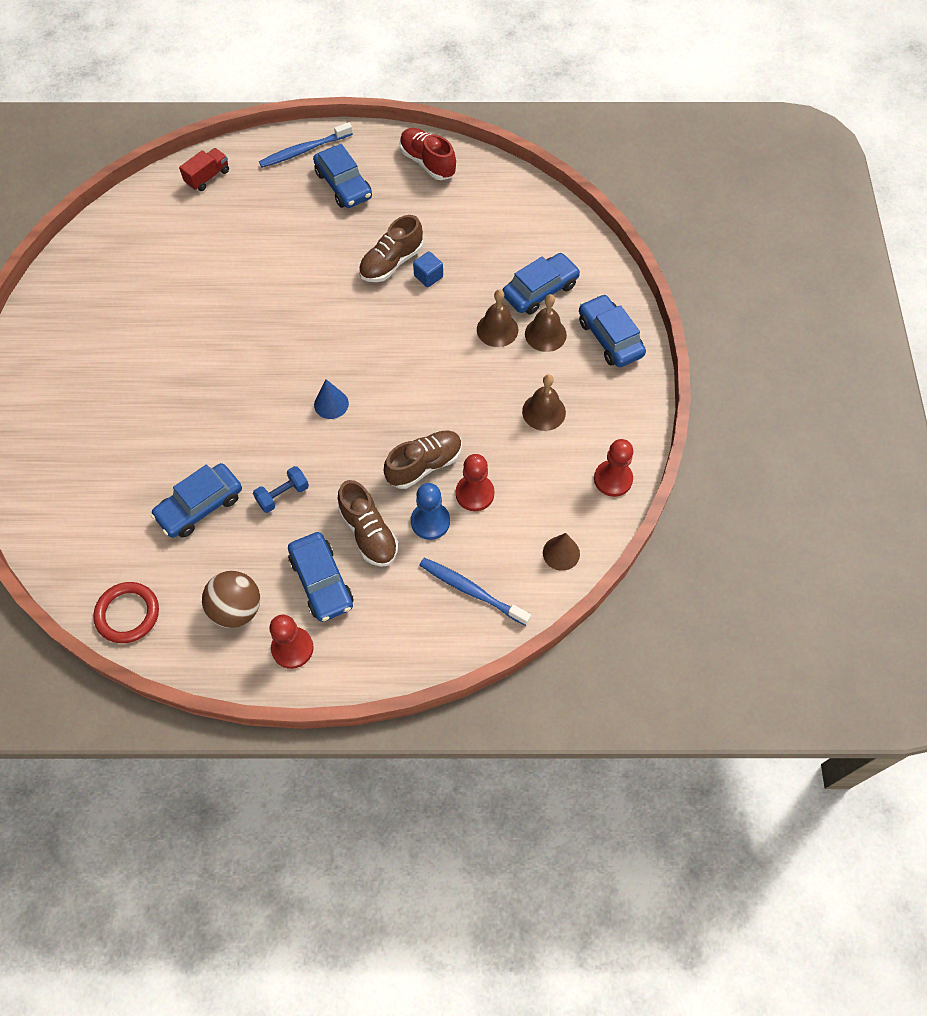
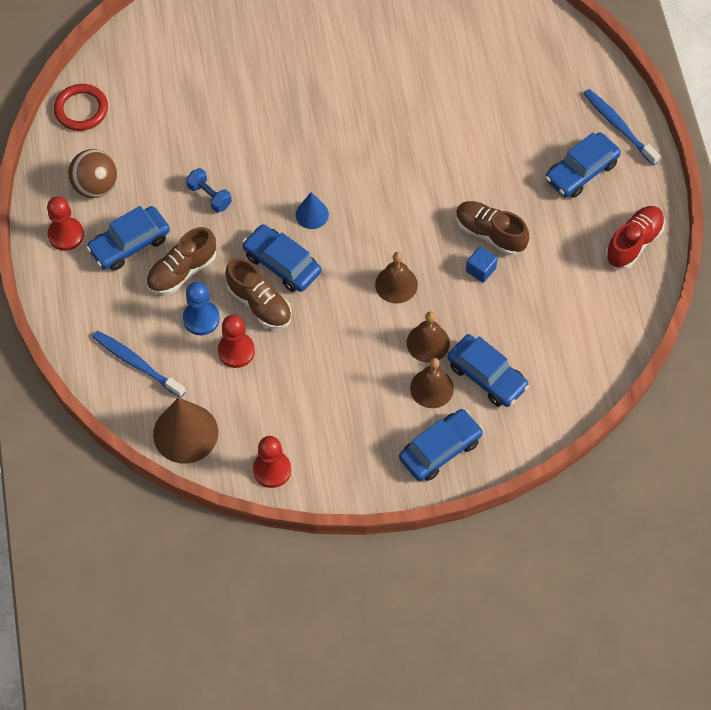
camera: 80 degrees right, 0 degrees up
(200, 506) = (188, 136): blue car -> blue car (282, 264)
(208, 177) = (559, 51): red truck -> none
(472, 591) = (137, 364): blue toothbrush -> blue toothbrush turned 75 degrees counterclockwise
(544, 412) = (338, 398): brown bell -> brown bell (396, 284)
(561, 553) = (185, 433): brown cone -> brown cone, size x1.85

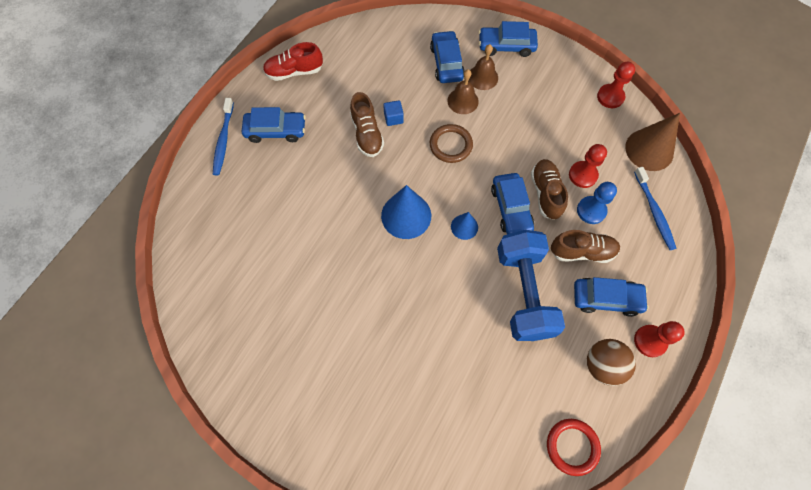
camera: 140 degrees left, 5 degrees up
(209, 196) = (523, 292): blue dumbbell -> blue dumbbell, size x2.44
(375, 185) = (406, 215): none -> blue cone
(396, 284) = (451, 145): brown bell -> brown ring

